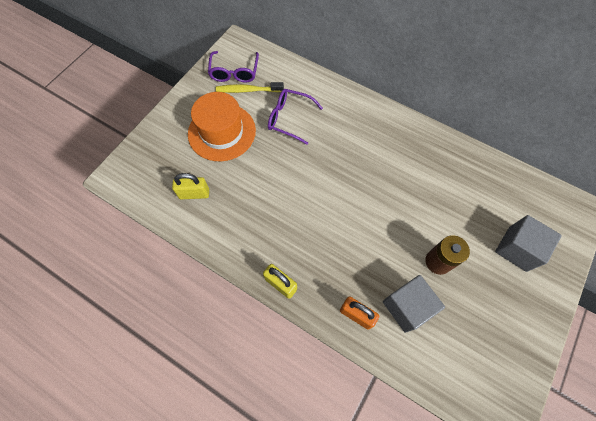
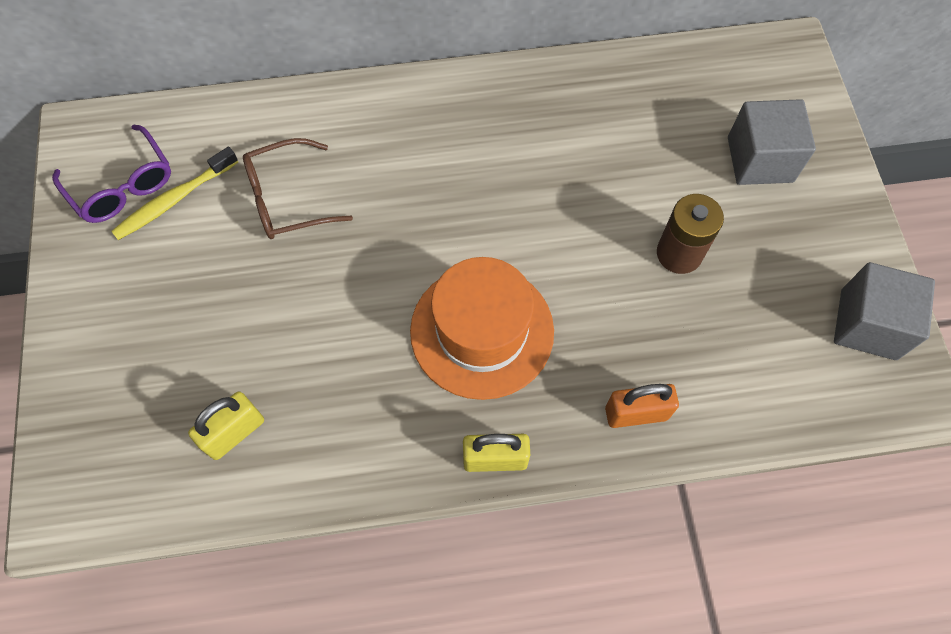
camera: 40 degrees left, 0 degrees up
(222, 132) = (191, 300): orange hat -> orange hat (482, 331)
(289, 118) = (287, 199): purple glasses -> brown glasses
(407, 307) = (691, 347): grey cube -> grey cube (868, 324)

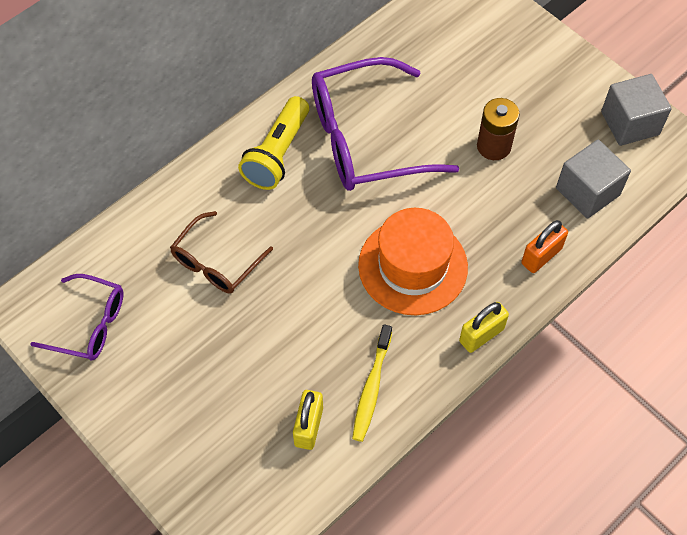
camera: 35 degrees left, 5 degrees down
(174, 200) = (136, 311): yellow toothbrush -> yellow toothbrush (371, 388)
(437, 124) = (277, 154): none -> yellow flashlight
(541, 162) = (365, 139): none -> purple glasses
(760, 159) = (497, 60): grey cube -> grey cube (587, 191)

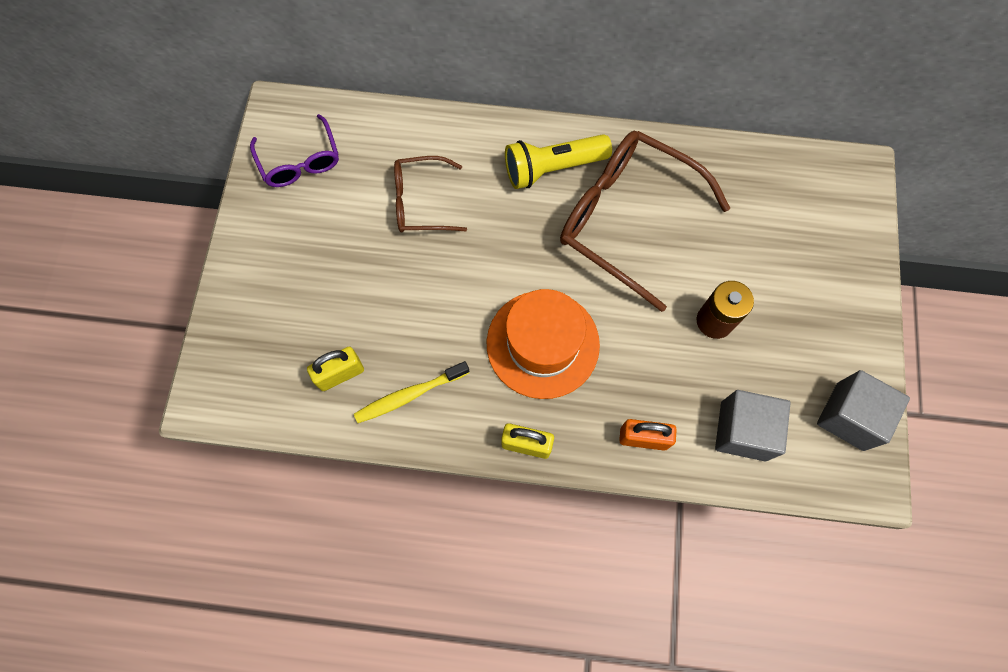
camera: 50 degrees right, 10 degrees up
(365, 139) = (626, 219): purple glasses -> brown glasses

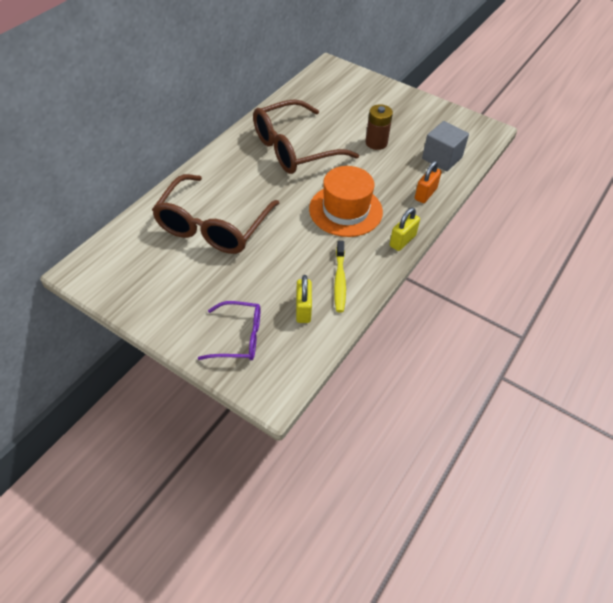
camera: 65 degrees left, 20 degrees down
(300, 161) = (130, 274): purple glasses -> purple glasses (239, 337)
(420, 202) = (213, 226): brown glasses -> brown glasses, size x1.81
(552, 168) = (238, 163): yellow flashlight -> none
(849, 416) = (454, 122): grey cube -> none

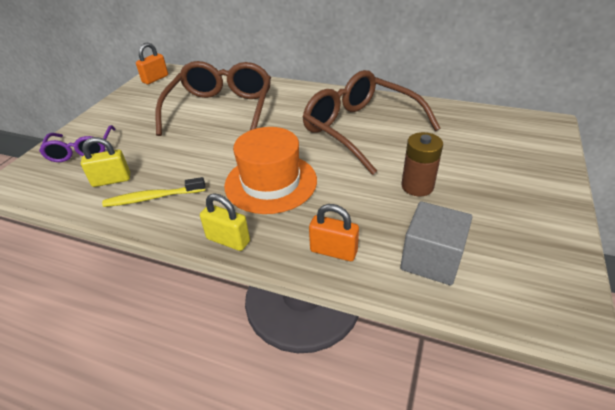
camera: 80 degrees right, 10 degrees down
(99, 276) = (155, 79): none -> orange padlock
(213, 226) = (221, 109): brown glasses -> brown glasses turned 90 degrees clockwise

